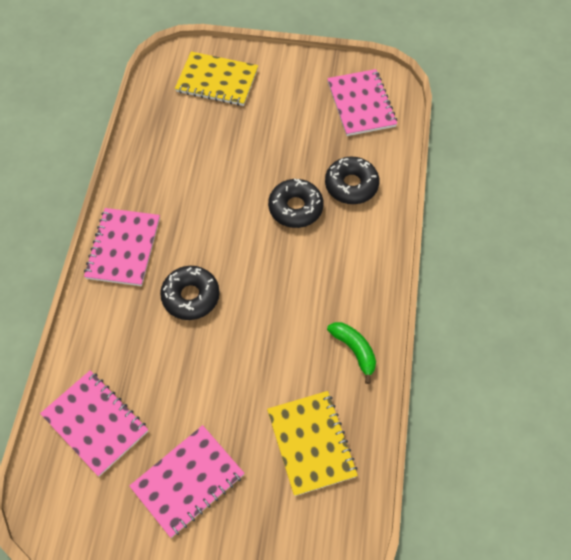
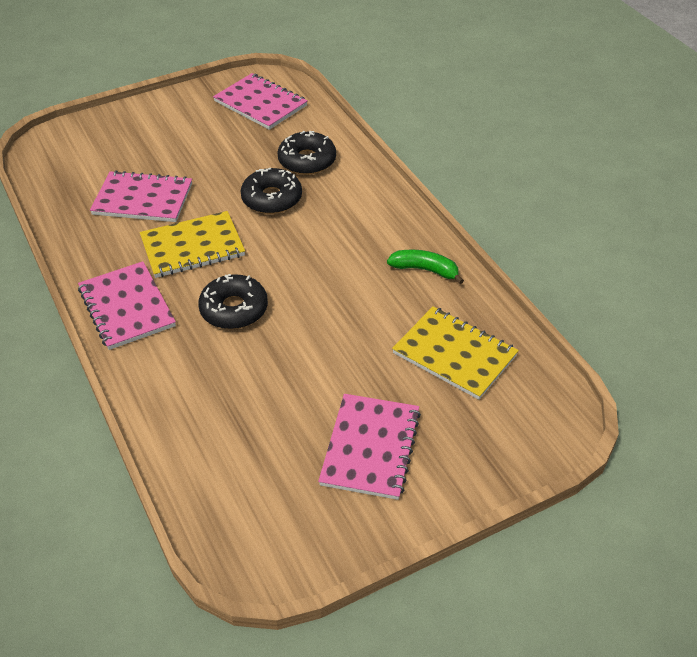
camera: 35 degrees left, 15 degrees down
(95, 423) = (231, 457): pink notebook -> pink notebook (143, 199)
(217, 81) = (104, 143): yellow notebook -> yellow notebook (192, 247)

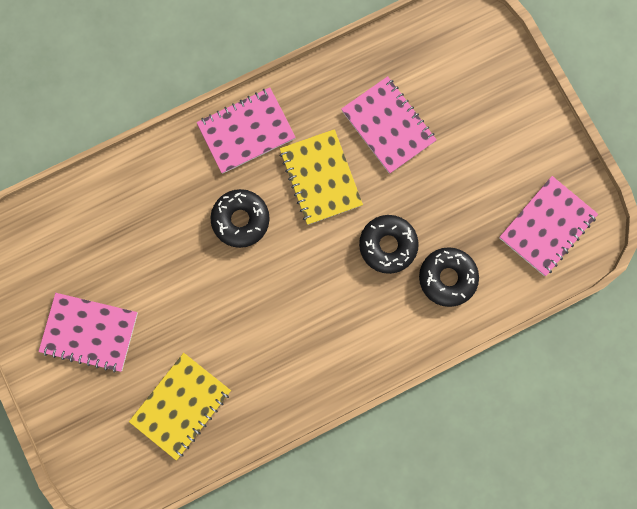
camera: 90 degrees right, 35 degrees up
(143, 199) = (388, 126): pink notebook -> pink notebook turned 45 degrees counterclockwise
(425, 270) = (284, 387): green banana -> none

